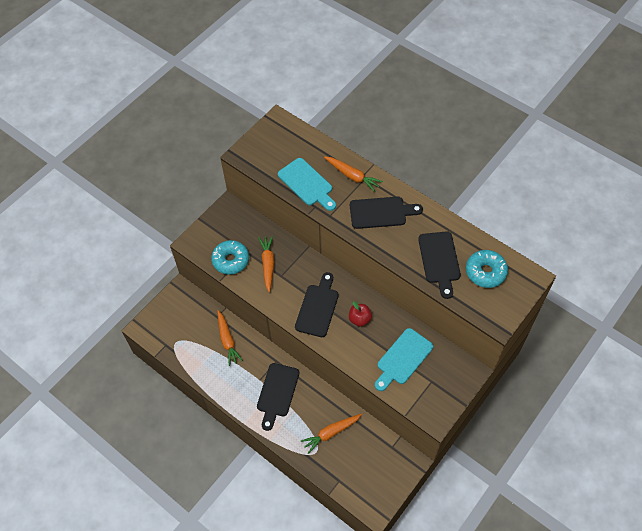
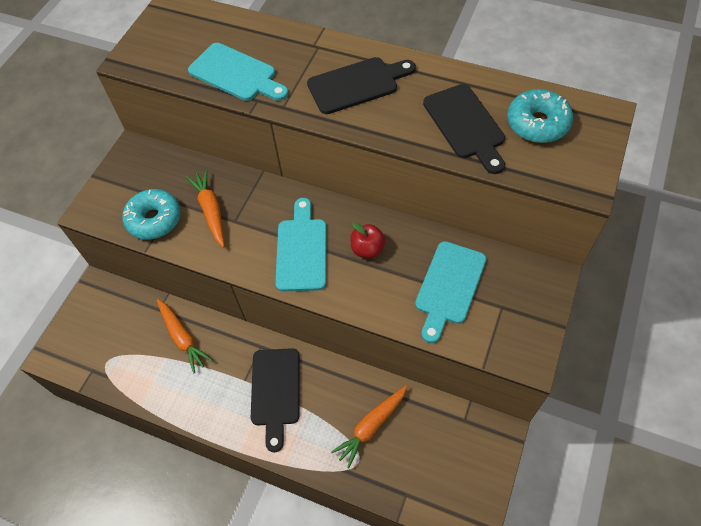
camera: 15 degrees left, 0 degrees up
(318, 308) = (302, 250): black cutting board -> turquoise cutting board
(352, 176) = (299, 49): orange carrot -> none

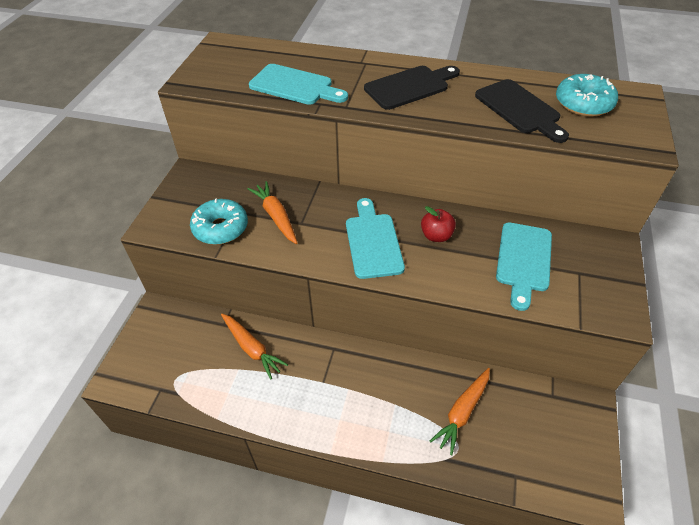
camera: 10 degrees left, 10 degrees down
(275, 391) = (357, 389): black cutting board -> none

